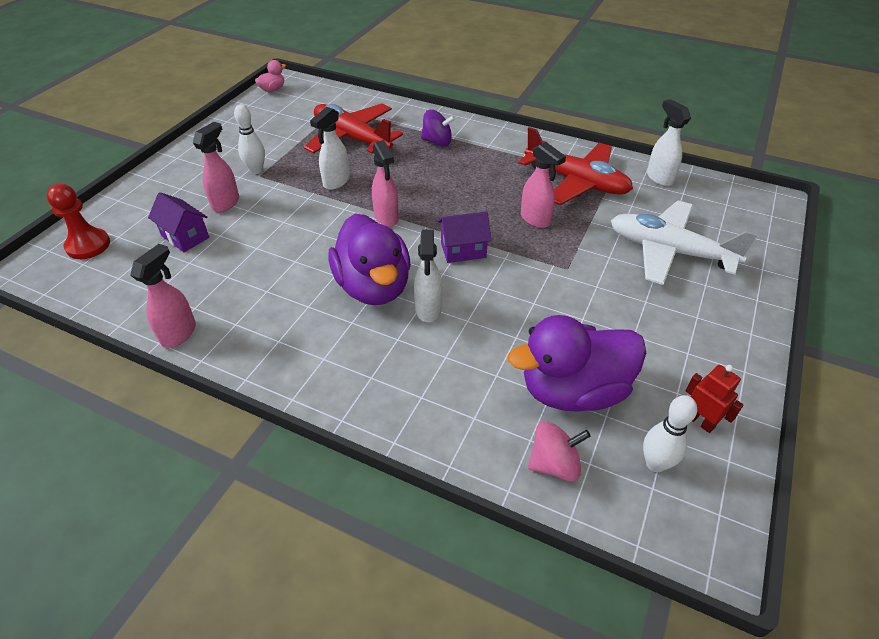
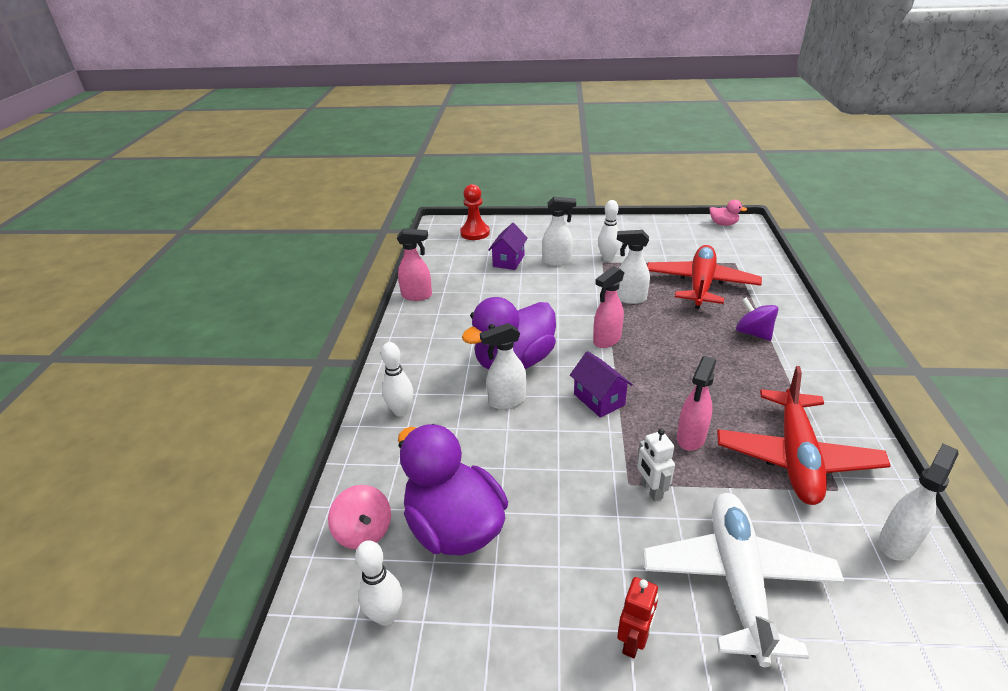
camera: 70 degrees right, 10 degrees down
(226, 203) = (557, 261): pink spray bottle -> white spray bottle
(393, 397) = (401, 411): none -> white bowling pin
(437, 142) = (753, 333): purple spinning top -> purple spinning top turned 150 degrees clockwise
(578, 259) = (651, 490): none -> white robot
(699, 421) = (456, 653): red robot -> red robot (633, 641)

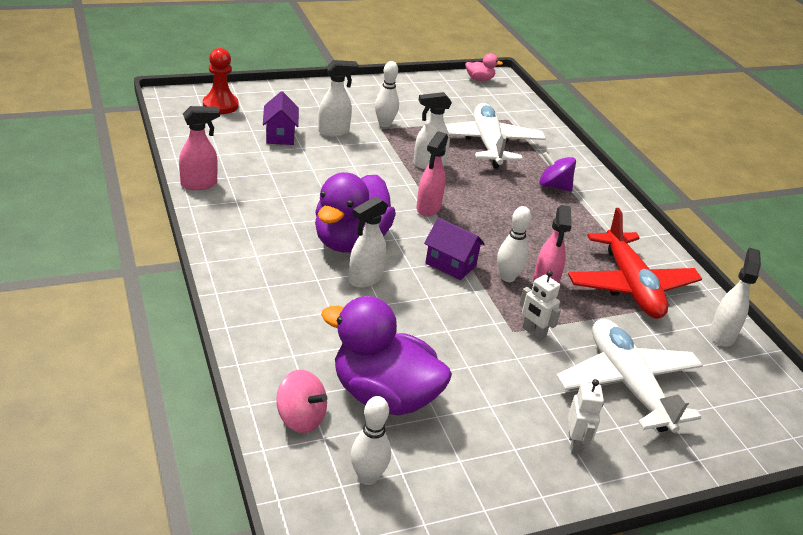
camera: 30 degrees left, 0 degrees up
(401, 411) = (263, 305): white bowling pin -> white bowling pin (507, 277)
(633, 641) = (575, 443): red robot -> white robot
(700, 285) = (487, 144): red plane -> white plane

